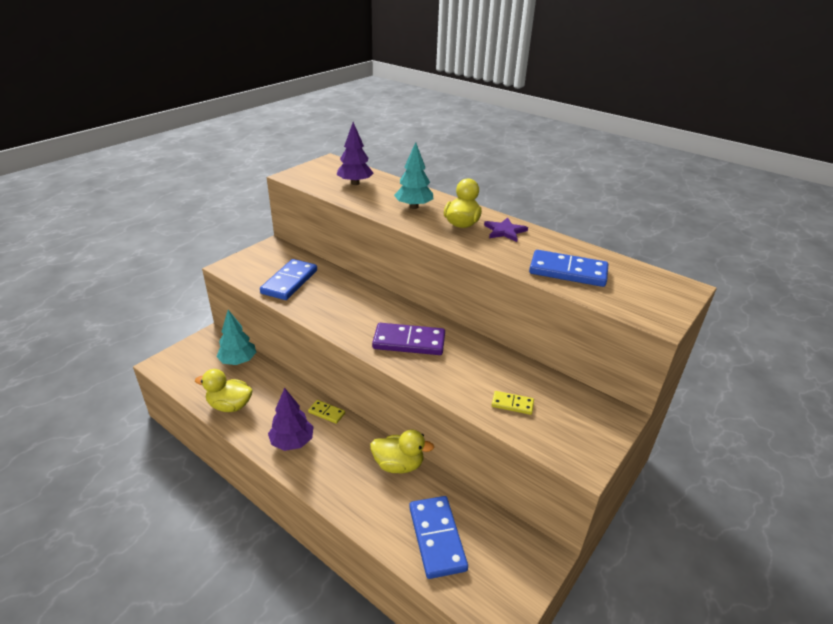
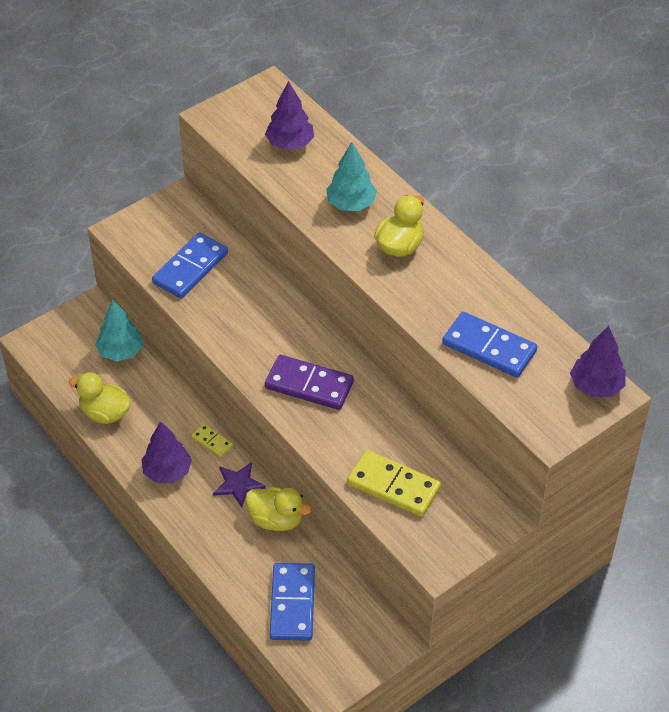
camera: 15 degrees right, 15 degrees up
(505, 231) = (447, 267): purple star -> purple star (238, 485)
(512, 404) = (393, 486): yellow domino -> yellow domino, size x1.95
(669, 285) = (596, 386): none -> purple tree

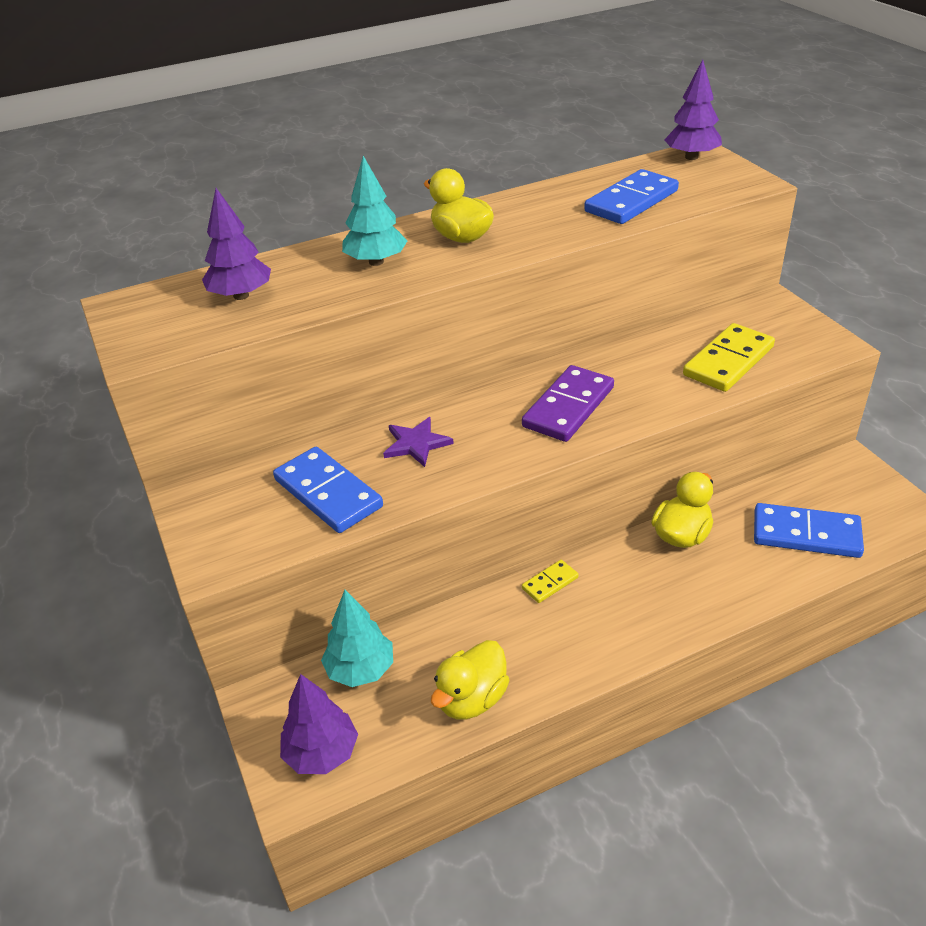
camera: 75 degrees left, 10 degrees down
(167, 472) = (593, 634): purple tree -> purple tree (322, 753)
(238, 485) = (624, 564): purple star -> purple star (416, 443)

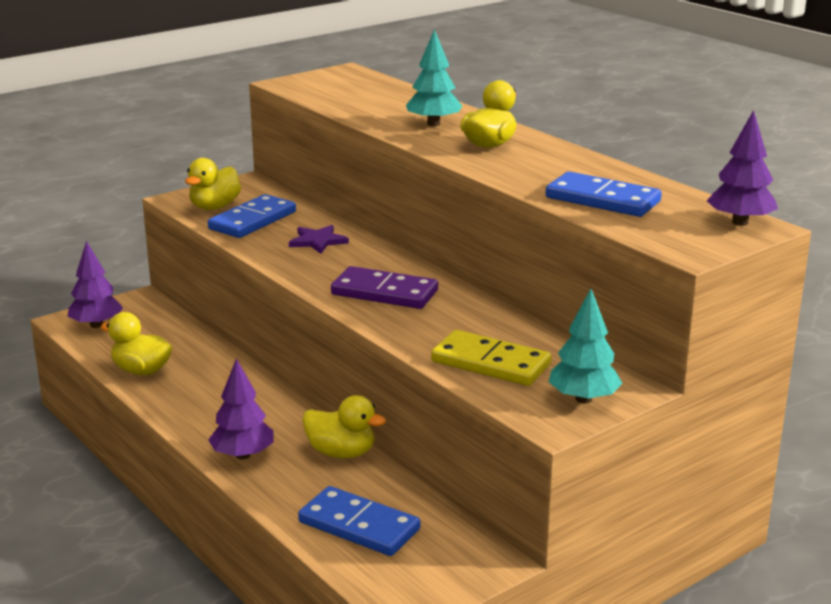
camera: 75 degrees right, 15 degrees down
(241, 295) = (367, 95): purple tree -> purple tree (243, 455)
(263, 527) = (214, 207): none -> yellow duck
(360, 670) = (168, 327): turquoise tree -> turquoise tree (583, 399)
(550, 583) = (267, 392): yellow domino -> none
(806, 534) = (359, 526): blue domino -> blue domino turned 60 degrees counterclockwise

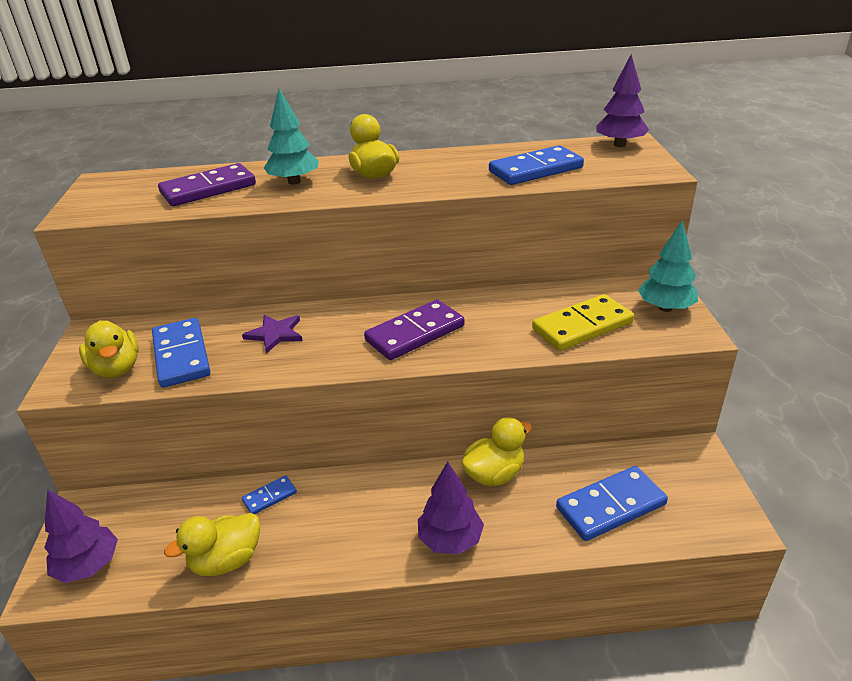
camera: 55 degrees left, 10 degrees up
(217, 362) = (269, 496): none -> blue domino
(379, 103) = (208, 189): none -> purple domino

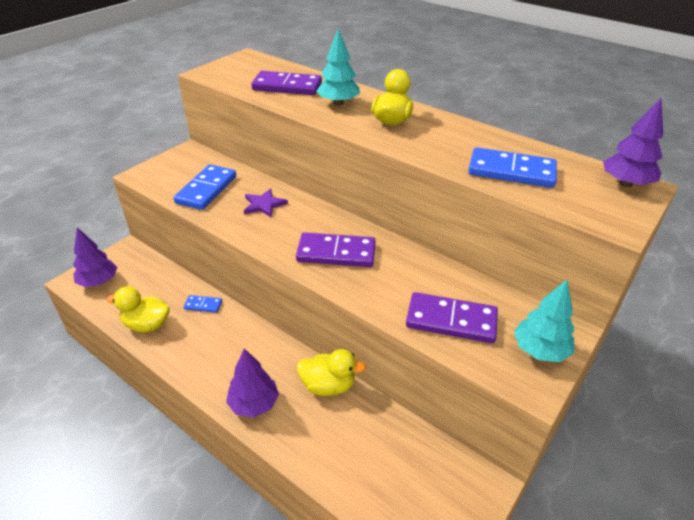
camera: 40 degrees right, 5 degrees up
(117, 368) = (172, 179): yellow duck -> none
(582, 326) = (451, 321): yellow domino -> purple domino
(610, 506) = (371, 466): blue domino -> none

